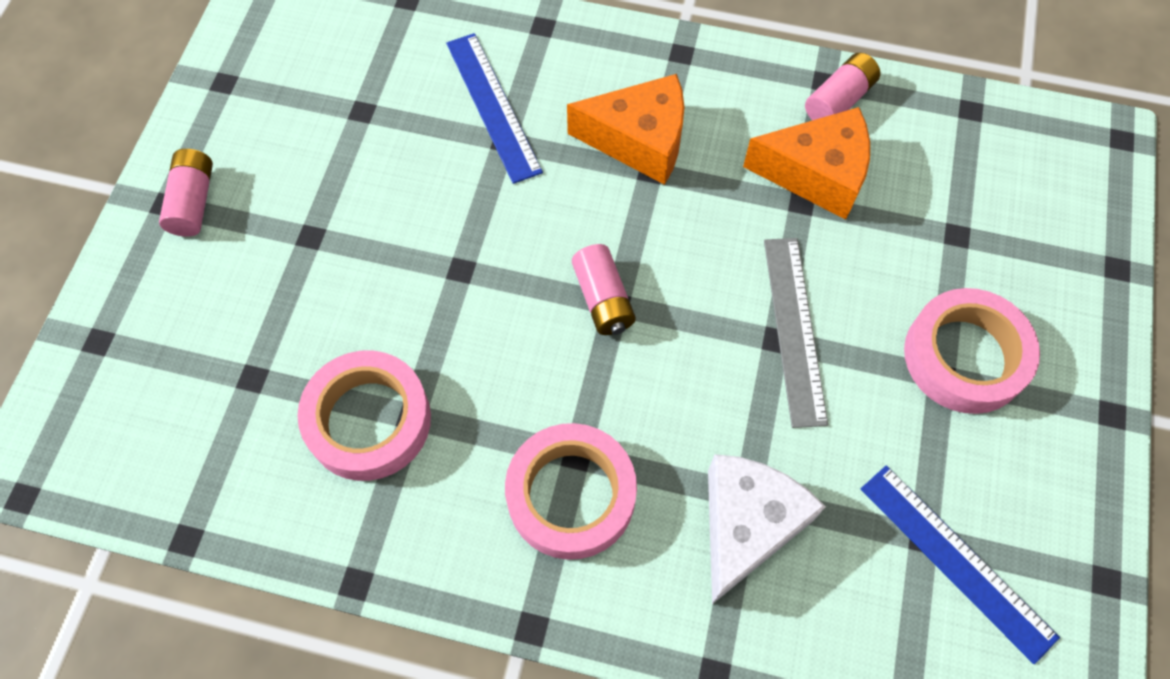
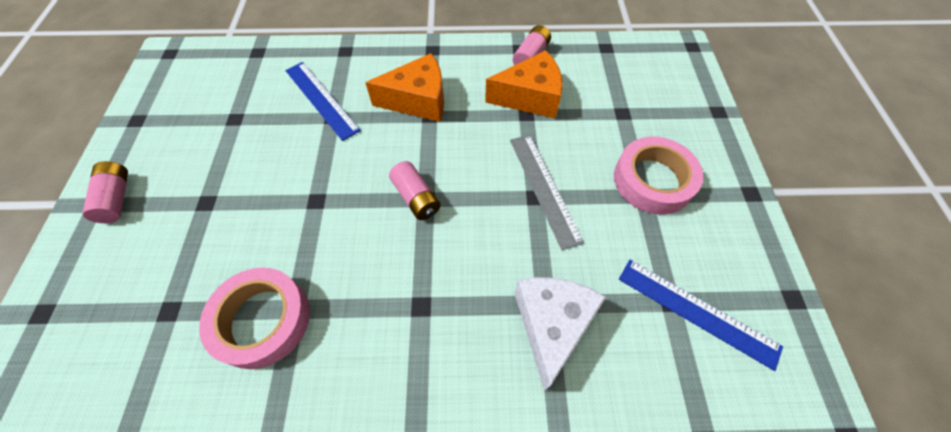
camera: 15 degrees left, 5 degrees down
(571, 495) = (423, 336): pink tape -> none

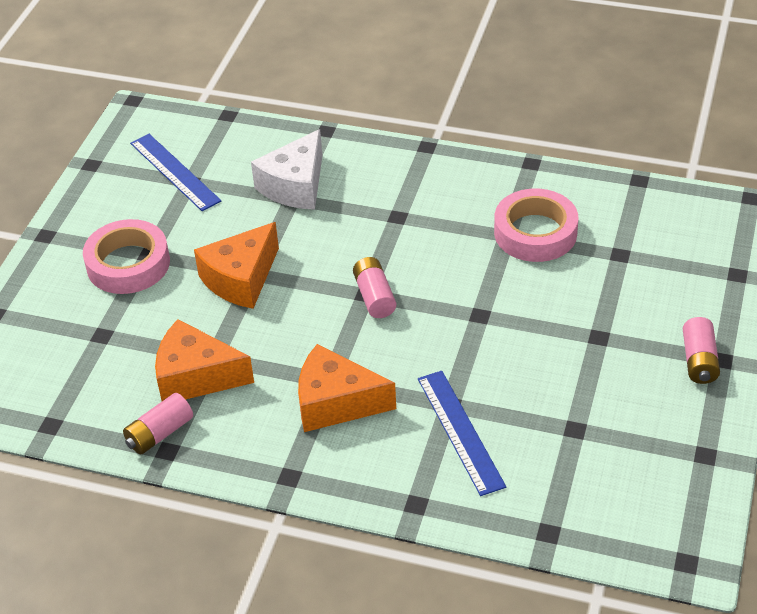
camera: 160 degrees left, 15 degrees down
(544, 188) = (241, 279): grey ruler -> orange cheese

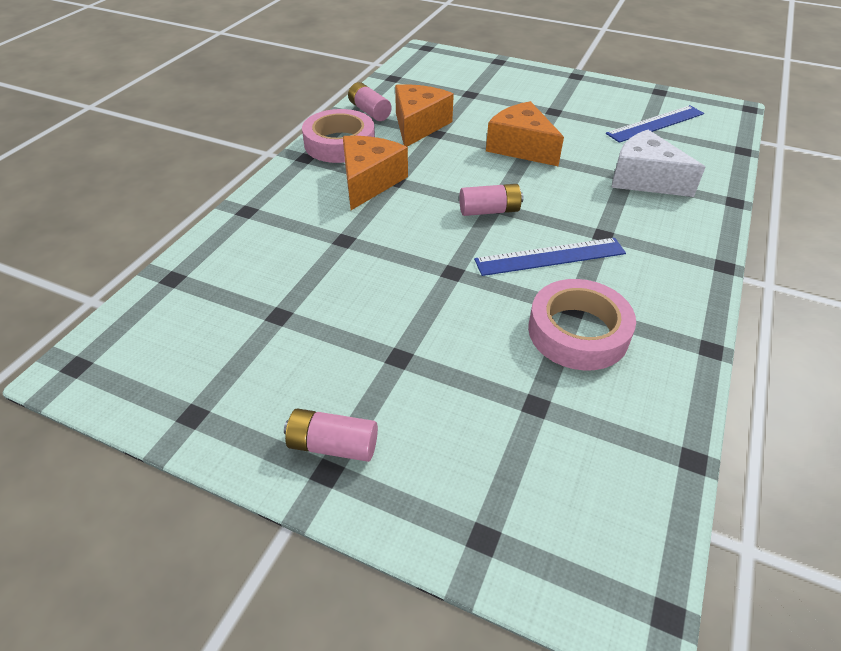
camera: 95 degrees right, 0 degrees up
(128, 264) = (543, 103): pink tape -> pink tape (339, 143)
(460, 431) = (310, 242): blue ruler -> blue ruler (550, 257)

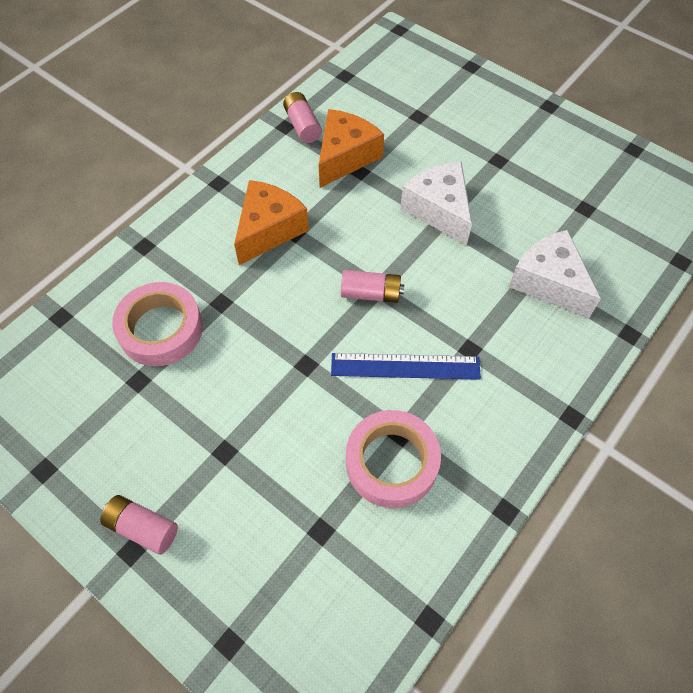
camera: 15 degrees right, 15 degrees up
(339, 143) = (257, 169): pink tape -> pink tape (161, 329)
(521, 147) = (439, 210): orange cheese -> white cheese
(656, 124) = (603, 201): blue ruler -> none

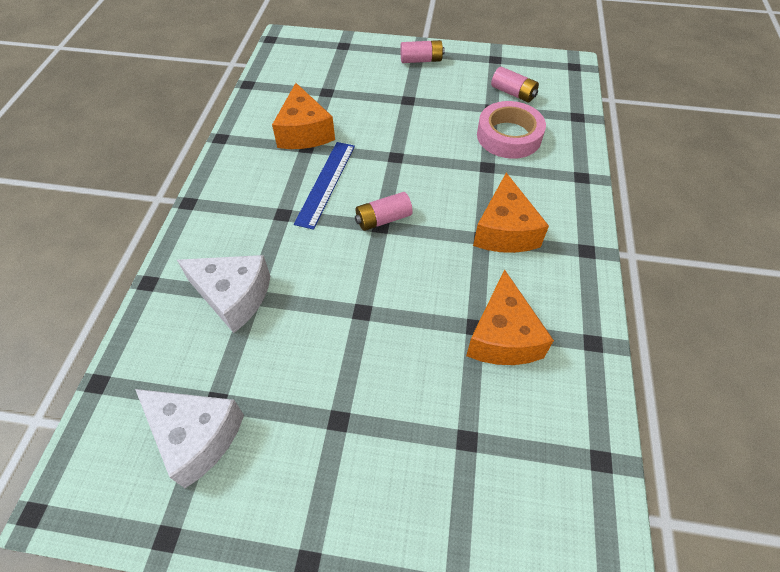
camera: 150 degrees right, 5 degrees down
(302, 126) = (577, 353): pink battery -> pink battery (513, 93)
(391, 462) = (304, 132): pink tape -> orange cheese
(405, 366) = (325, 183): blue ruler -> blue ruler turned 45 degrees counterclockwise
(439, 210) = (370, 322): white cheese -> white cheese (196, 436)

